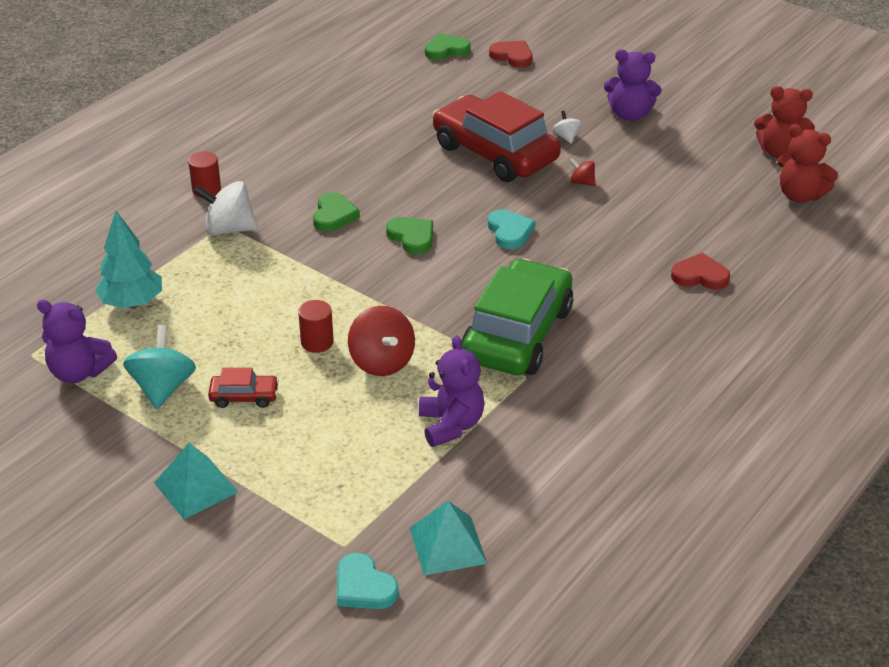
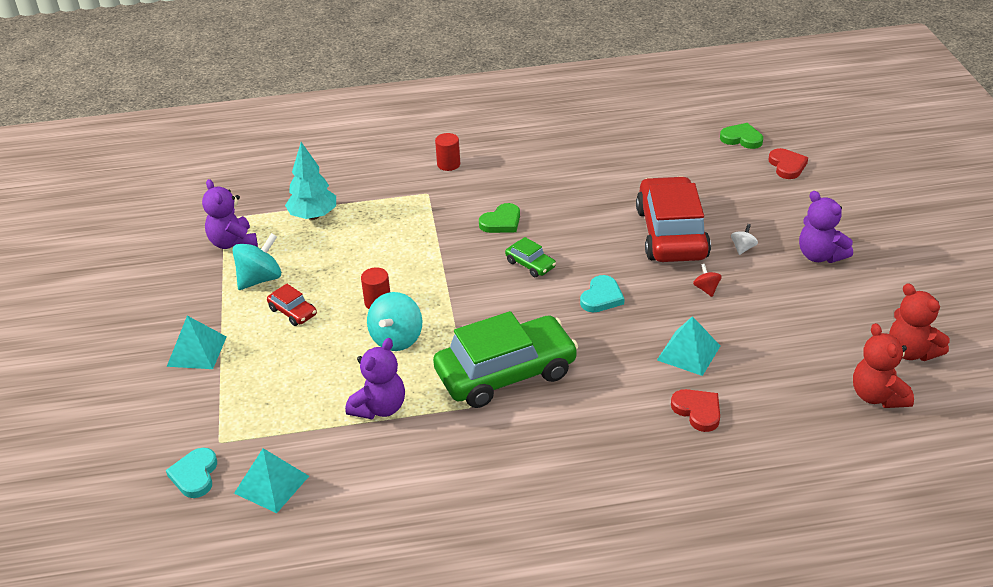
camera: 45 degrees right, 0 degrees up
(229, 229) = (427, 197): white spinning top -> none
(382, 362) = (397, 339): red spinning top -> turquoise spinning top
(412, 237) = (530, 264): green heart -> green car
(635, 237) = (688, 353): none -> turquoise pyramid

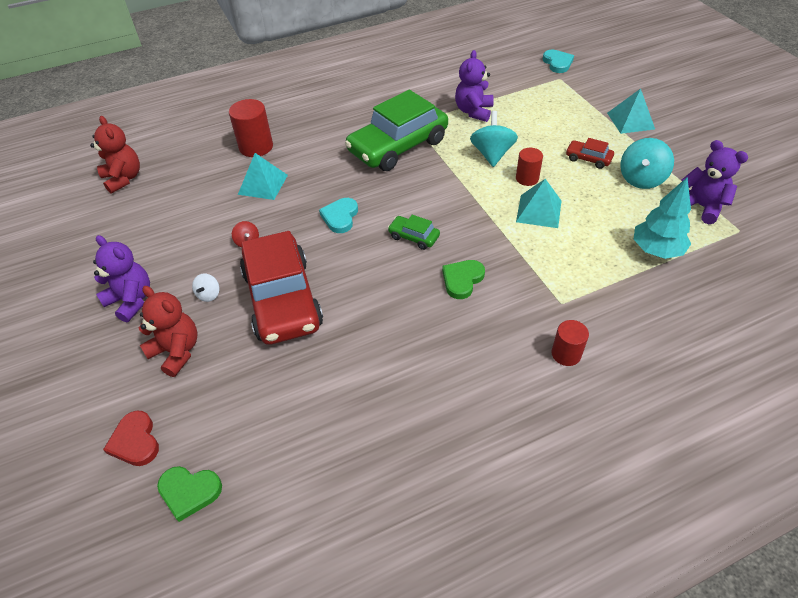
camera: 165 degrees right, 10 degrees up
(271, 484) = (509, 67): turquoise pyramid -> turquoise pyramid (538, 211)
(697, 411) = (256, 147): red heart -> red cylinder
(911, 351) = (82, 217): red teddy bear -> red teddy bear (177, 351)

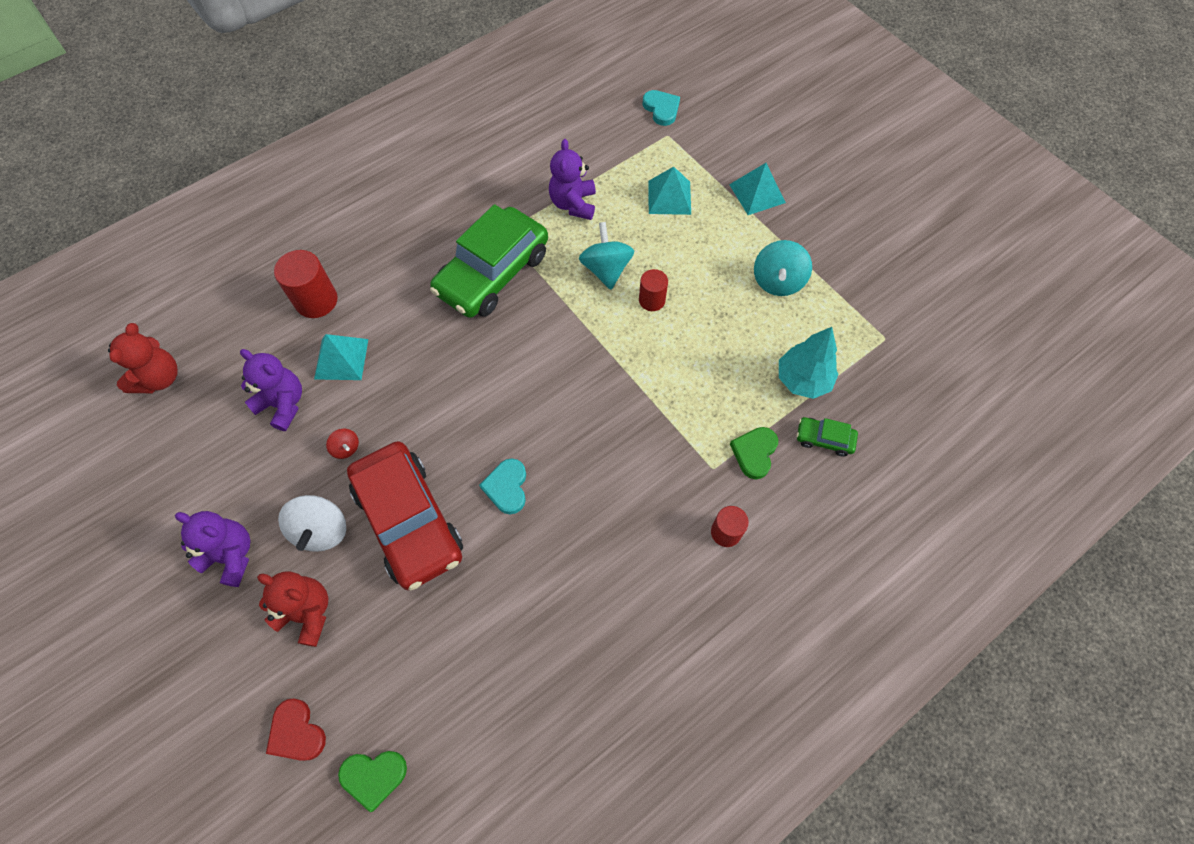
camera: 15 degrees left, 15 degrees up
(123, 179) = (159, 378): red teddy bear -> red teddy bear turned 60 degrees clockwise
(209, 295) = (321, 530): white spinning top -> white spinning top, size x1.96
(340, 217) = (447, 393): turquoise heart -> turquoise heart (507, 487)
(413, 237) = (538, 407): green car -> green car (824, 439)
(462, 280) = (603, 457): green heart -> green heart (754, 453)
(538, 211) = (671, 346): turquoise pyramid -> turquoise pyramid (669, 197)
(588, 159) = (716, 260): red car -> none
(701, 206) = (844, 311): purple teddy bear -> purple teddy bear (283, 404)

